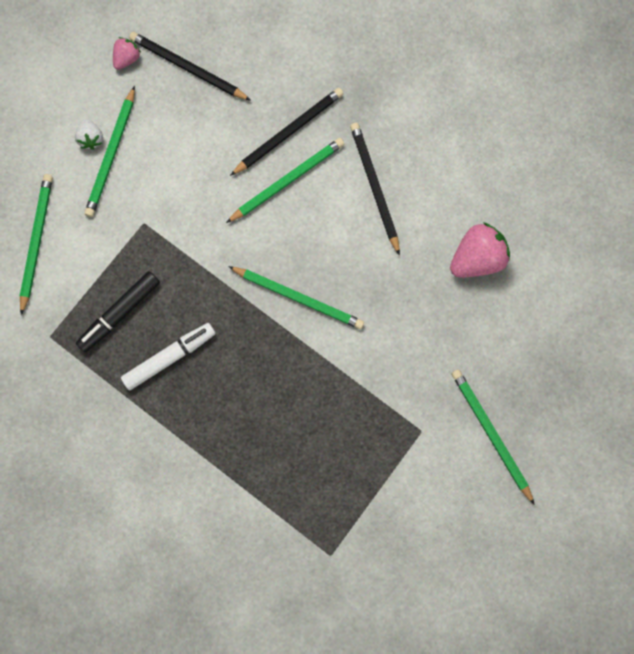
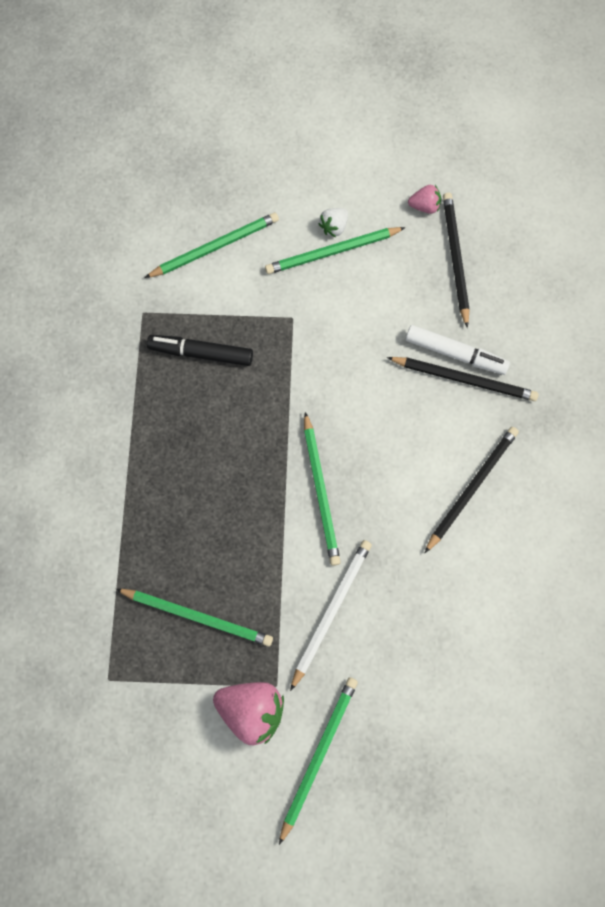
camera: 55 degrees right, 5 degrees down
(169, 357) = (191, 419): white marker -> white marker (454, 353)
(287, 180) = (419, 408): green pencil -> green pencil (197, 616)
(394, 353) = (331, 611): none -> white pencil
(476, 258) = (475, 627): pink strawberry -> pink strawberry (252, 710)

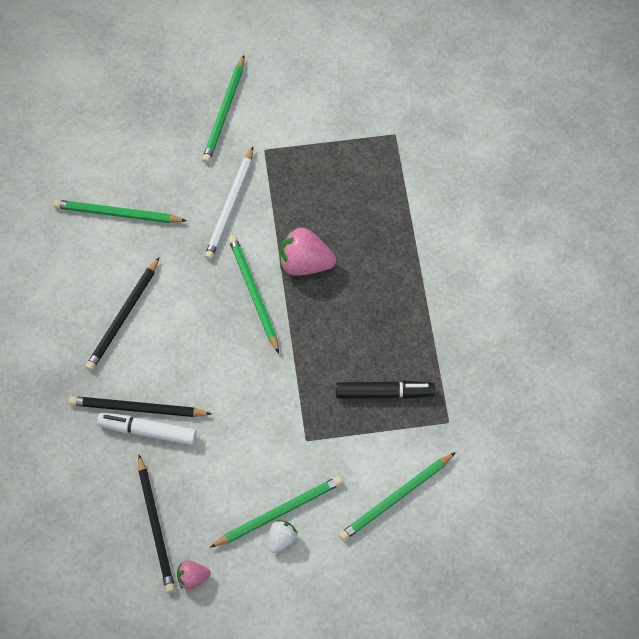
camera: 170 degrees right, 10 degrees down
(197, 616) = (336, 186): green pencil -> green pencil (117, 214)
(252, 710) = (280, 132): pink strawberry -> pink strawberry (304, 263)

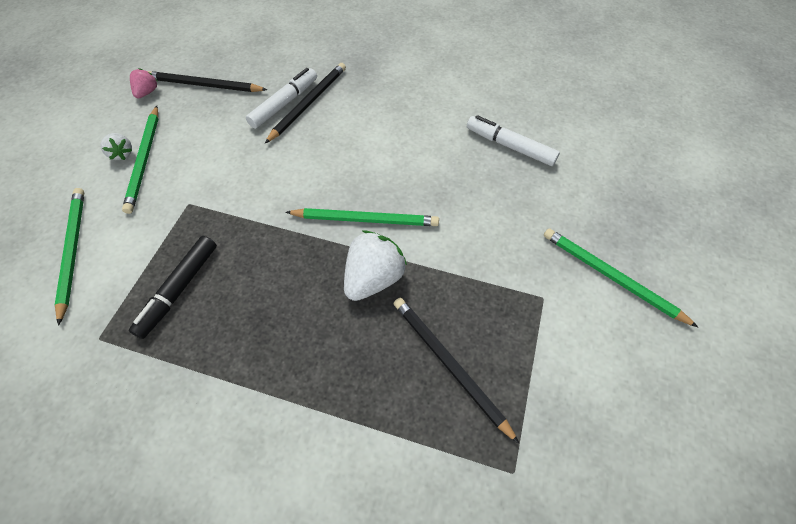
camera: 115 degrees right, 5 degrees down
(117, 214) = (510, 146): green pencil -> white marker
(123, 317) = (399, 119): black pencil -> black pencil (449, 365)
(230, 206) = (479, 237): white pencil -> none
(304, 263) = (373, 278): pink strawberry -> white strawberry

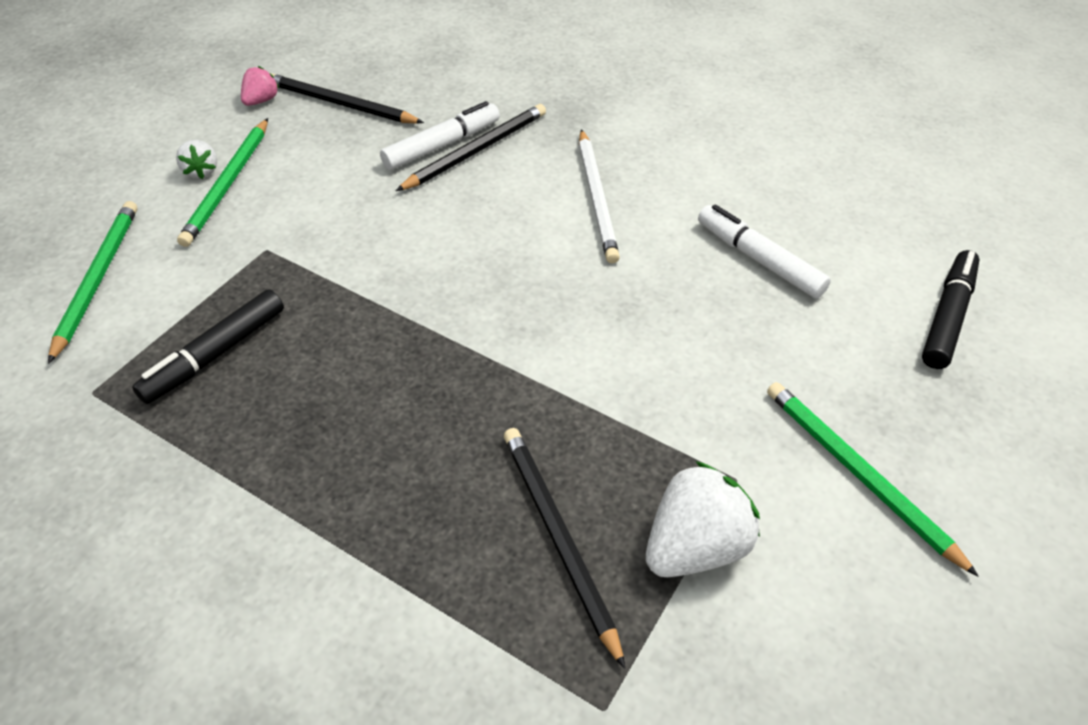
camera: 15 degrees right, 10 degrees down
(365, 219) = (504, 317): green pencil -> none
(373, 278) = (488, 397): white strawberry -> white strawberry (695, 546)
(397, 123) = (597, 198): none -> white pencil
(629, 162) = (947, 317): none -> black marker

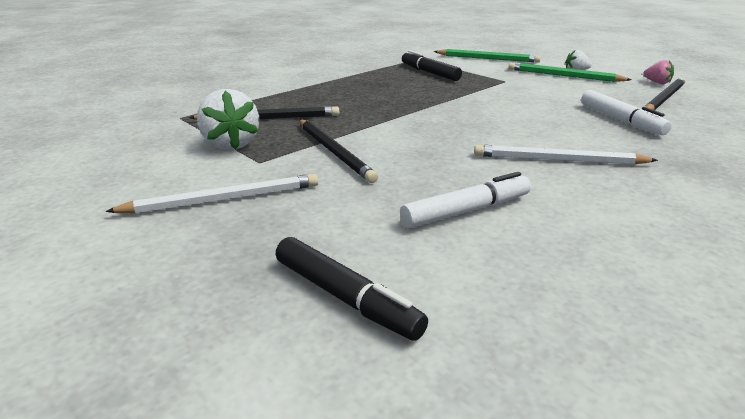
camera: 105 degrees right, 20 degrees down
(476, 150) = (617, 129): black pencil -> black pencil (334, 152)
(858, 474) = (223, 199): green pencil -> white pencil

